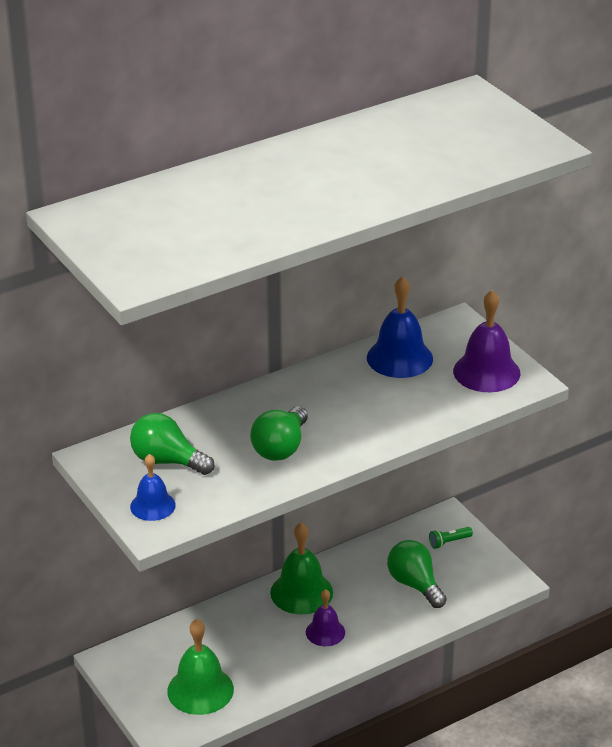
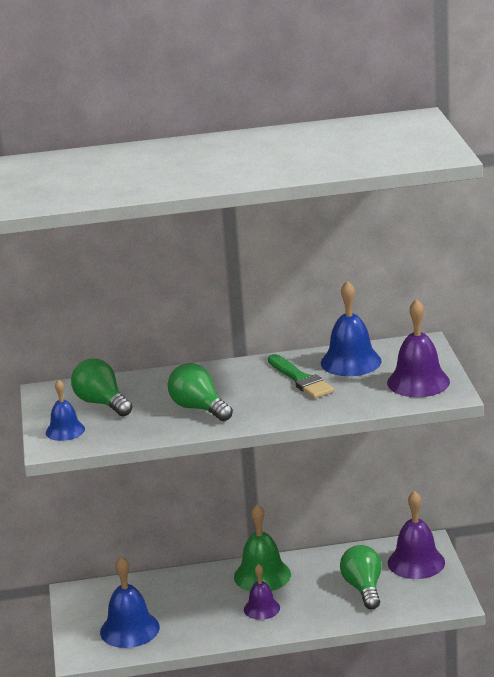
camera: 25 degrees right, 10 degrees down
(200, 690) = (129, 629): green bell -> blue bell
(280, 448) = (199, 408): green light bulb -> green light bulb turned 90 degrees clockwise
(363, 390) = (301, 379): none -> green brush
(449, 542) = (416, 562): green flashlight -> purple bell

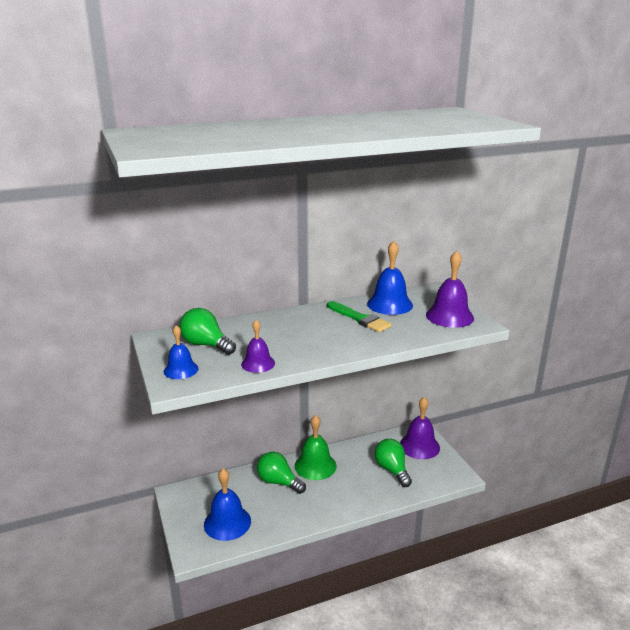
camera: 15 degrees left, 0 degrees up
(199, 408) = (290, 345): green light bulb -> green light bulb (278, 482)
(261, 608) = (324, 493): purple bell -> purple bell (258, 363)

